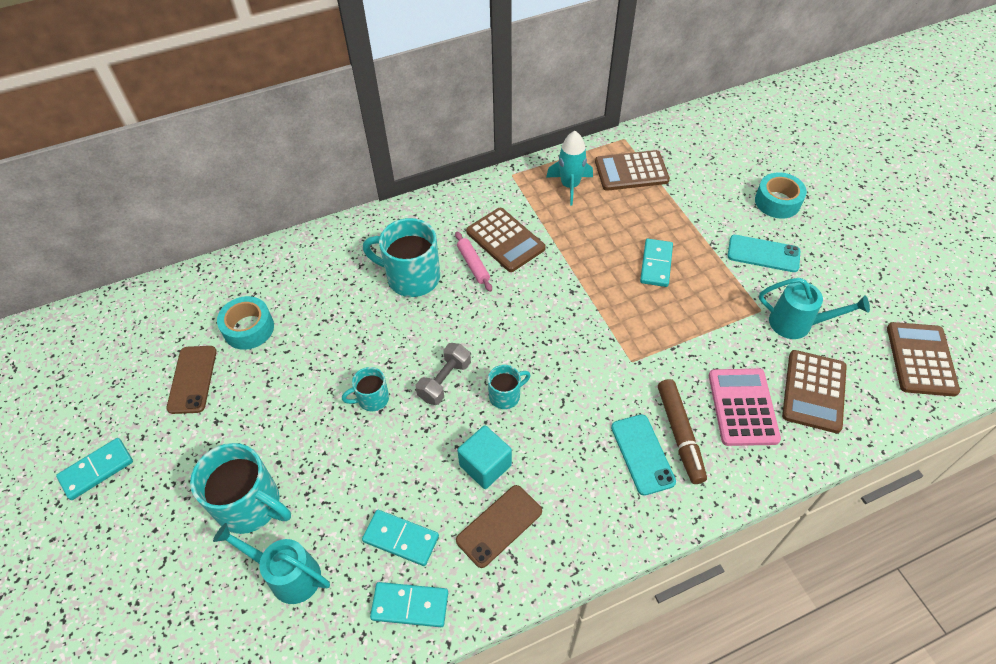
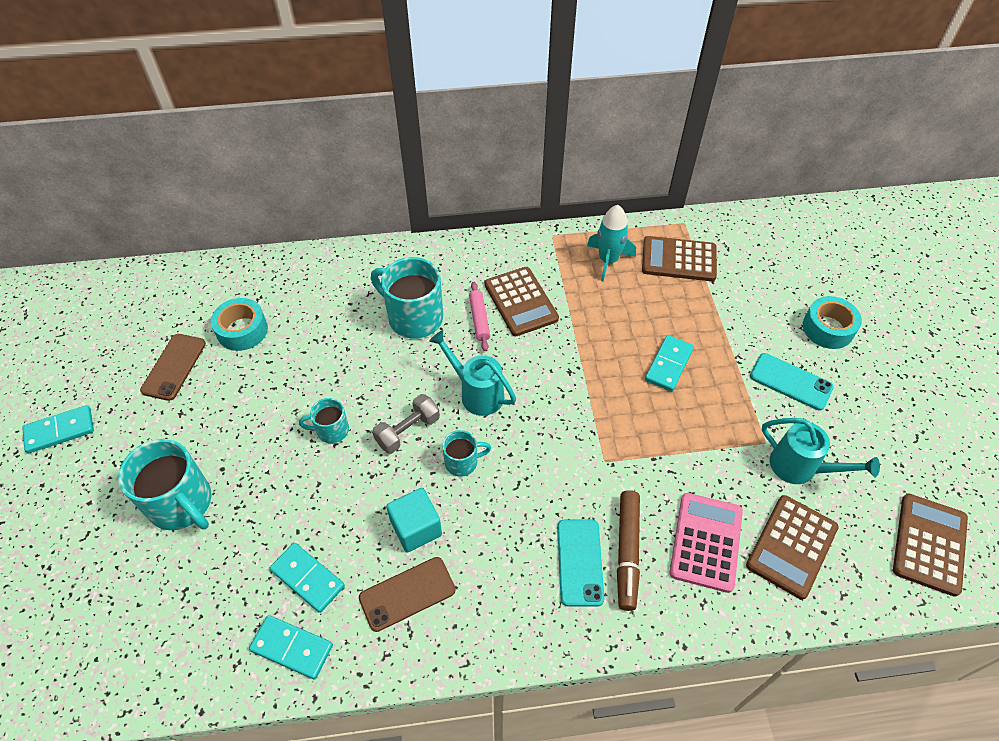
camera: 15 degrees right, 0 degrees up
(288, 575) = (191, 582): turquoise watering can -> turquoise watering can (477, 393)

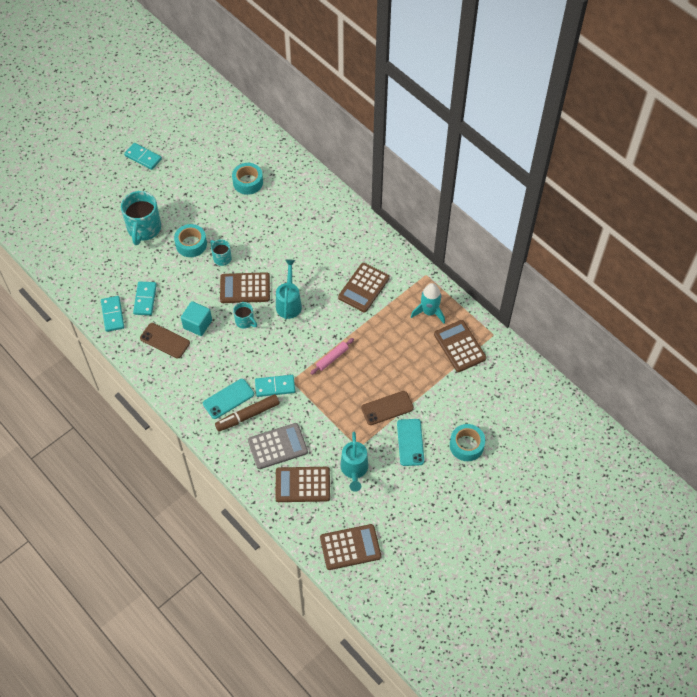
camera: 55 degrees right, 5 degrees up
(174, 367) = (206, 172): brown phone -> brown phone (387, 408)
(271, 455) = (191, 244): none -> turquoise tape
(407, 431) = (245, 288): grey dumbbell -> brown calculator
(414, 317) = (314, 247): turquoise mug -> none
(479, 319) = (336, 276): pink rolling pin -> pink rolling pin (332, 358)
(668, 365) = (375, 378): turquoise domino -> turquoise domino (275, 386)
(706, 542) = (277, 446): pink calculator -> grey calculator

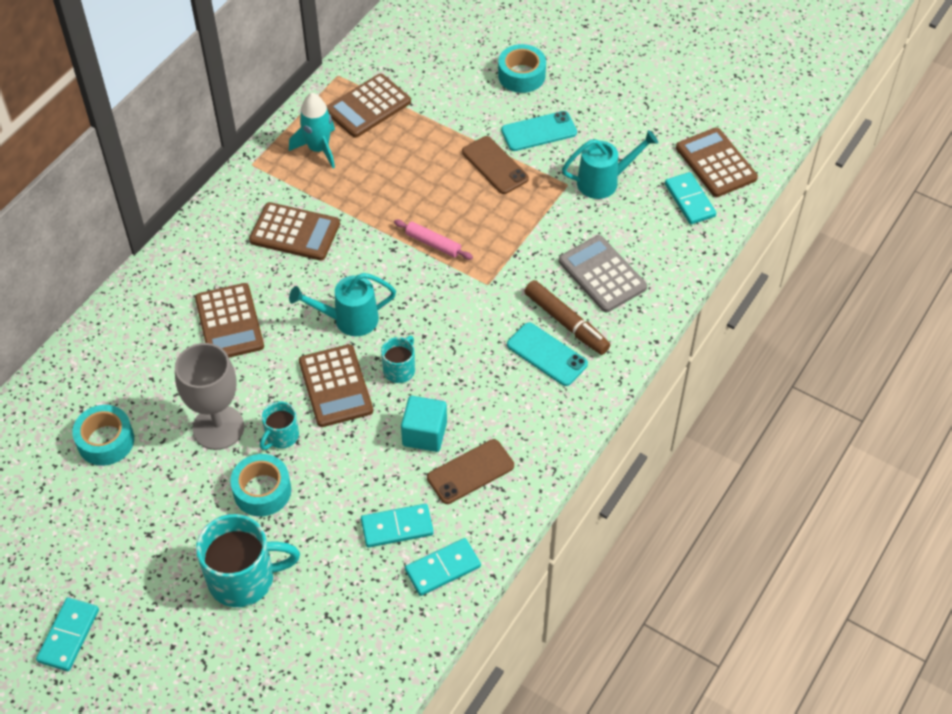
camera: 105 degrees left, 5 degrees down
(165, 341) = (470, 472): brown phone -> brown phone turned 45 degrees clockwise
(238, 231) = (218, 427): none -> grey goblet
(275, 386) = (505, 301): turquoise domino -> turquoise domino (689, 200)
(302, 485) = (649, 232): brown calculator -> brown calculator (229, 322)

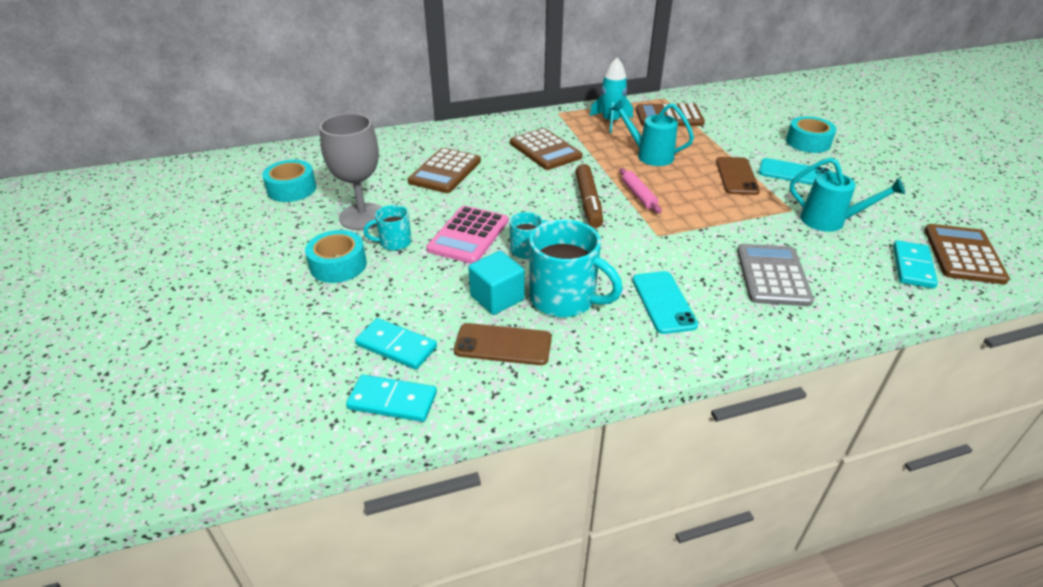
camera: 40 degrees right, 15 degrees down
(68, 635) = (111, 271): turquoise domino -> none
(244, 578) = (251, 308): turquoise mug -> turquoise mug (564, 299)
(336, 386) = (468, 235): brown calculator -> pink calculator
(349, 319) = (525, 206): turquoise watering can -> turquoise watering can (649, 155)
(566, 323) = (704, 290): brown marker -> brown marker (588, 202)

